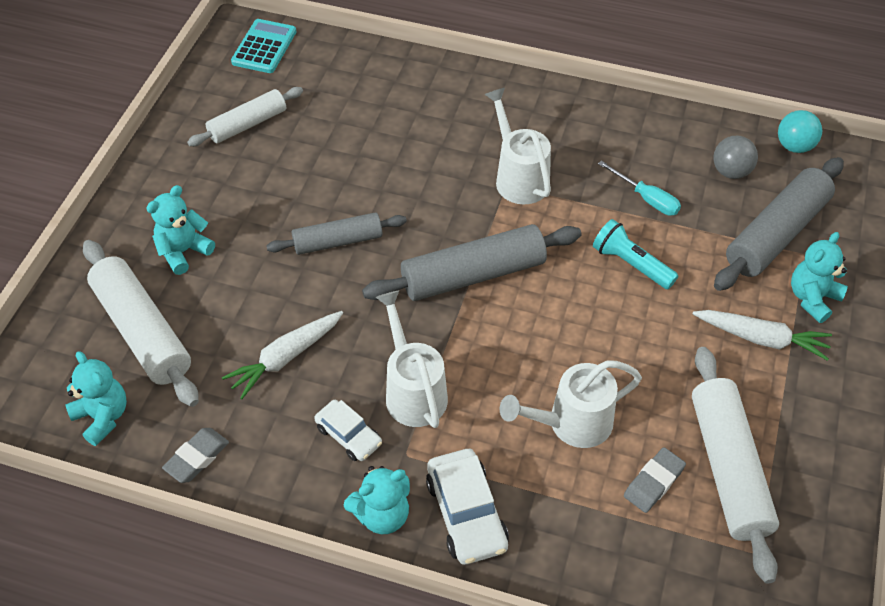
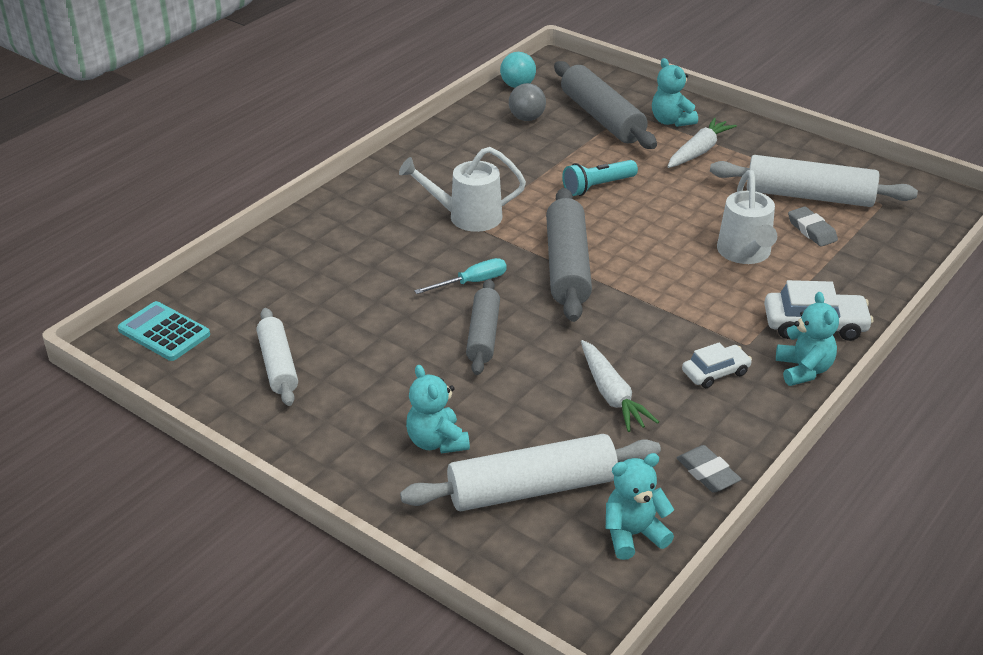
camera: 70 degrees left, 15 degrees down
(413, 390) = (680, 326): white watering can -> none
(646, 198) = (532, 162): turquoise screwdriver -> turquoise screwdriver (472, 282)

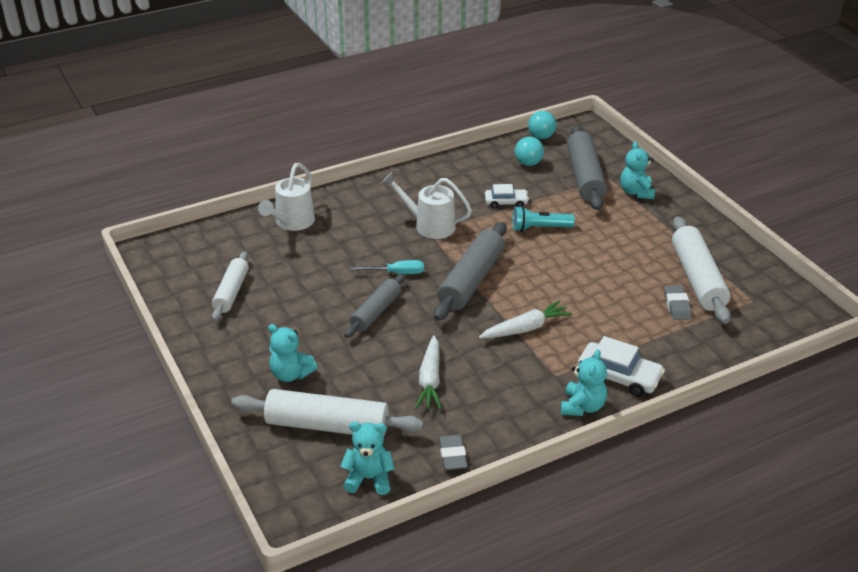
camera: 25 degrees right, 0 degrees up
(164, 332) = (179, 250): turquoise calculator -> none
(436, 442) = (291, 374): turquoise teddy bear -> turquoise teddy bear turned 60 degrees counterclockwise
(526, 118) = (528, 163): grey ball -> turquoise ball
(699, 151) = (638, 221): white carrot -> white carrot (525, 328)
(715, 372) = (515, 388): white car -> white car (506, 202)
(745, 254) = (610, 309): white watering can -> white watering can (291, 223)
(809, 196) = (697, 279): white rolling pin -> white rolling pin turned 45 degrees clockwise

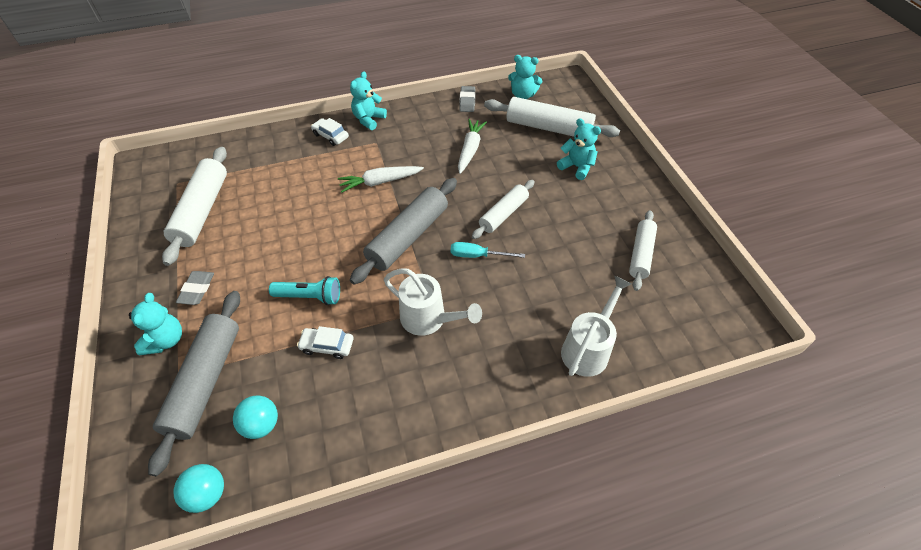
camera: 170 degrees left, 15 degrees up
(376, 312) = (503, 214): grey rolling pin -> white rolling pin
(619, 376) = (330, 136): white car -> white car, size x0.64
(677, 305) = (242, 187): grey eraser -> grey eraser (197, 290)

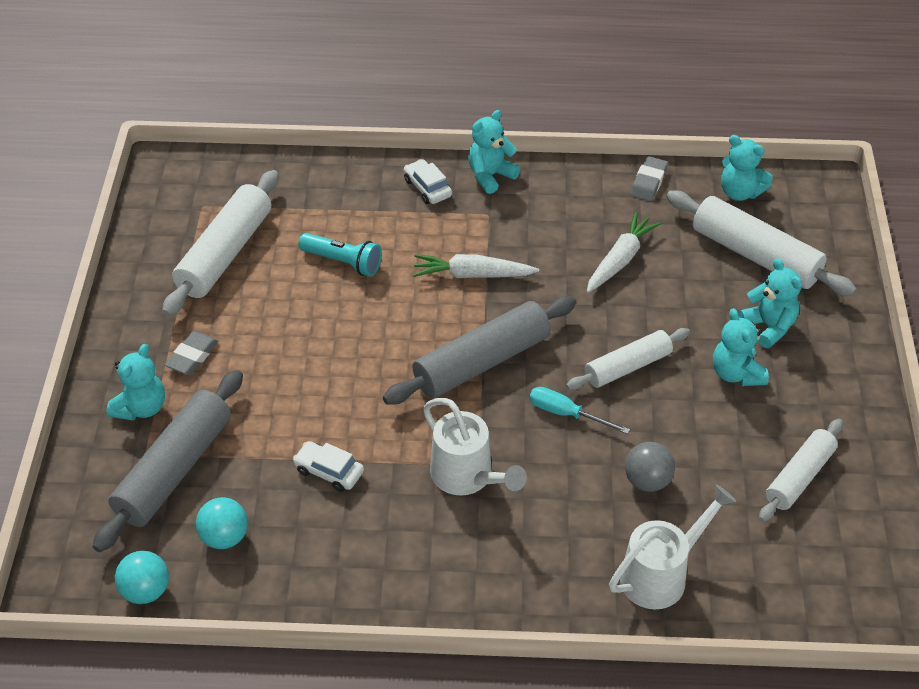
camera: 20 degrees right, 5 degrees down
(310, 296) = (327, 405): turquoise flashlight -> turquoise flashlight (343, 262)
(549, 285) = (647, 481): none -> grey ball
(571, 200) = (736, 374): none -> turquoise teddy bear

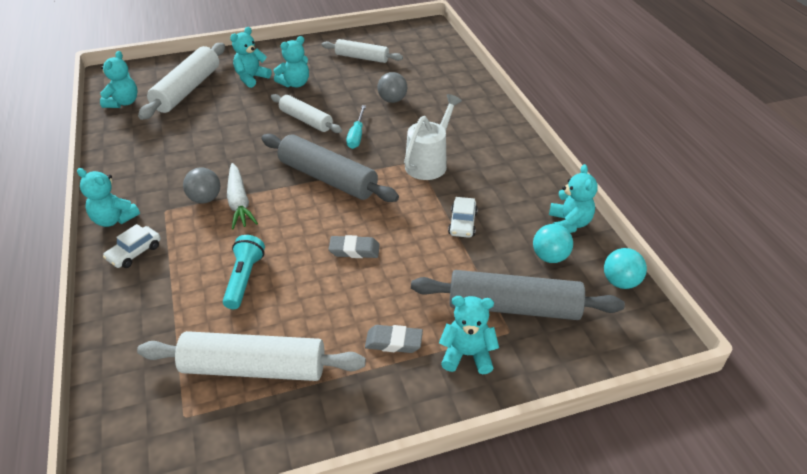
camera: 110 degrees left, 5 degrees down
(268, 586) = (569, 224): none -> turquoise teddy bear
(493, 248) = (205, 199): none -> grey ball
(620, 260) = (204, 139): white carrot -> none
(648, 182) = (115, 140): grey eraser -> grey eraser (354, 250)
(661, 574) = (451, 87): white watering can -> none

